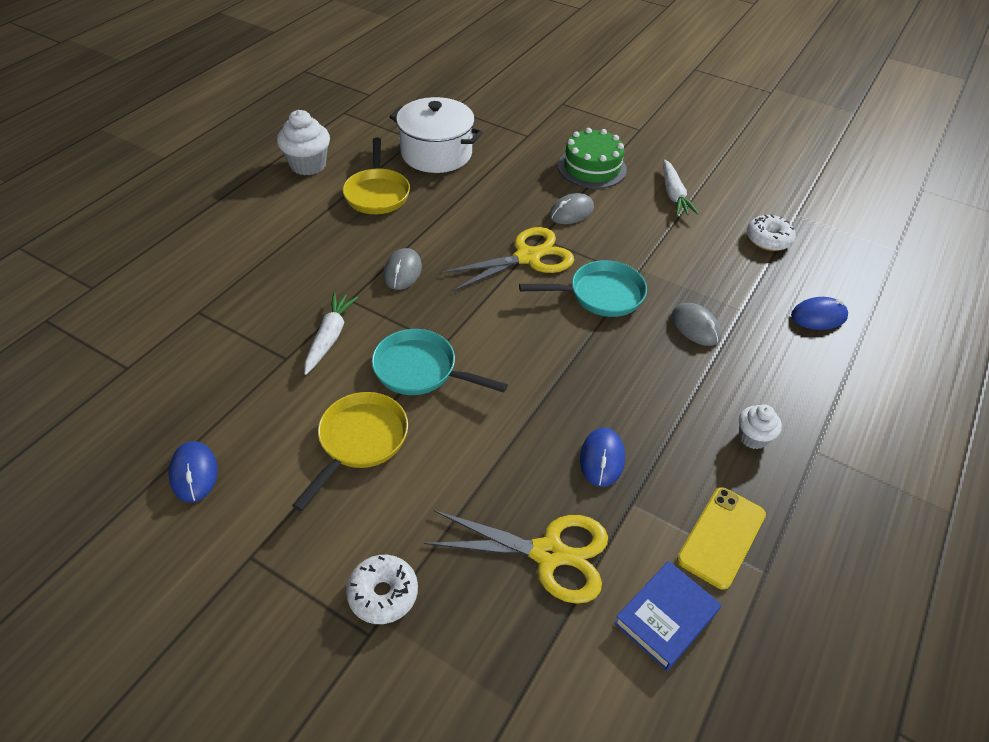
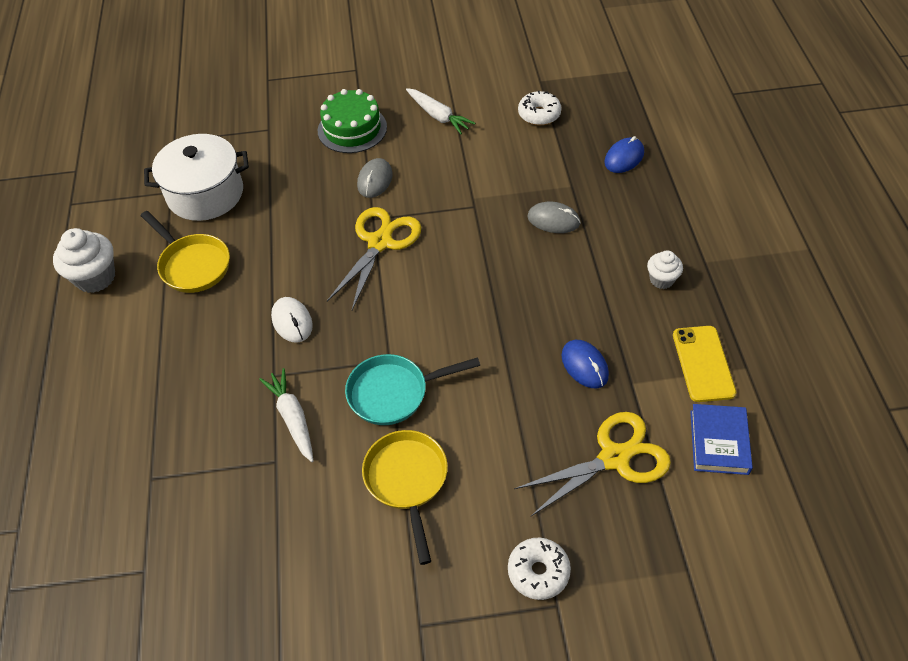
camera: 35 degrees left, 5 degrees up
(194, 473) = (306, 604): blue mouse -> none
(402, 271) = (292, 321): grey mouse -> white mouse
(601, 295) = (465, 238): turquoise pan -> none

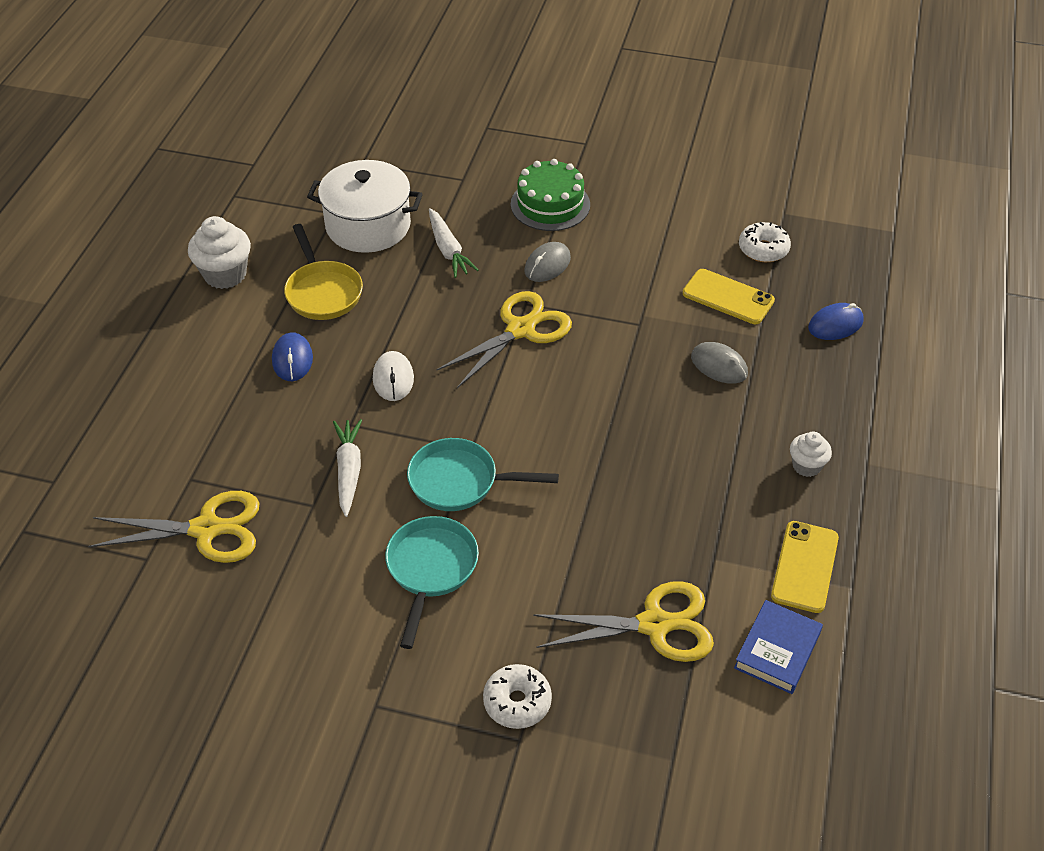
camera: 20 degrees right, 5 degrees down
(188, 520) = (206, 529): none -> yellow scissors
(407, 481) = (431, 569): yellow pan -> turquoise pan
(438, 116) = (649, 218): white carrot -> white carrot (448, 250)
(532, 161) = (728, 297): none -> yellow phone
(584, 365) = (672, 524): blue mouse -> blue mouse (292, 359)

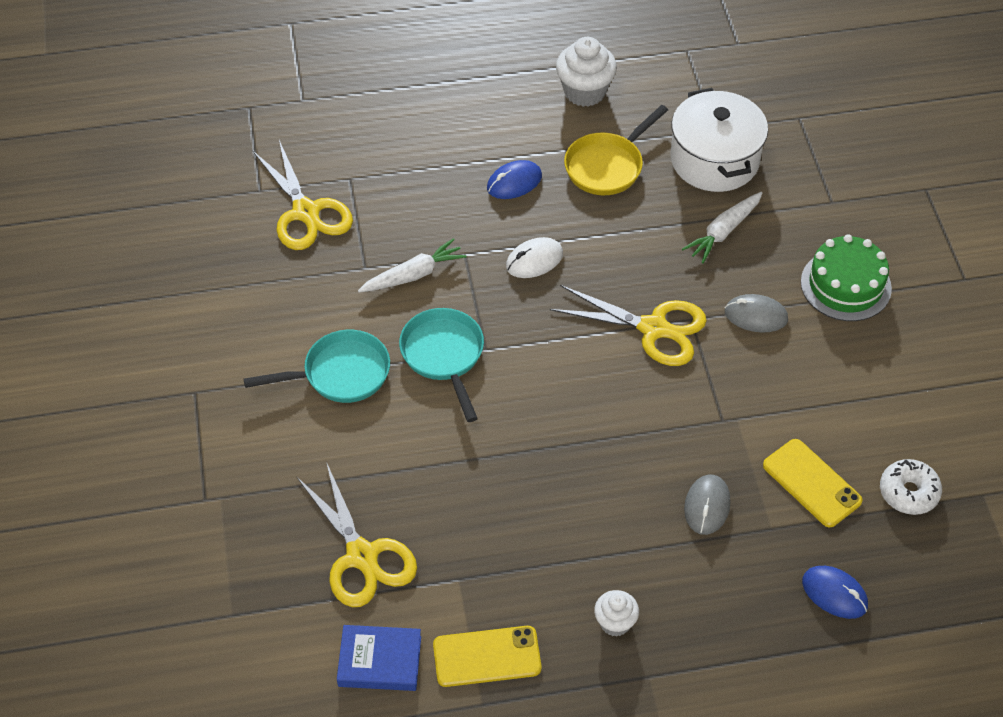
camera: 65 degrees right, 5 degrees up
(517, 702) = (239, 484): white donut -> none
(728, 297) = (812, 483): yellow phone -> yellow phone turned 45 degrees counterclockwise

